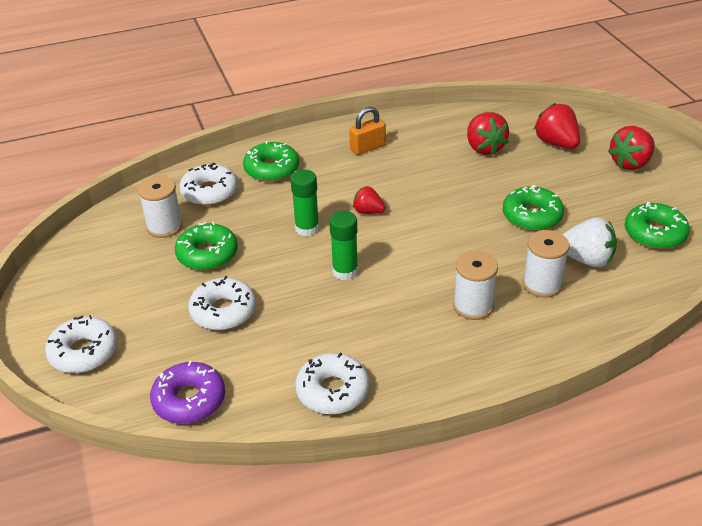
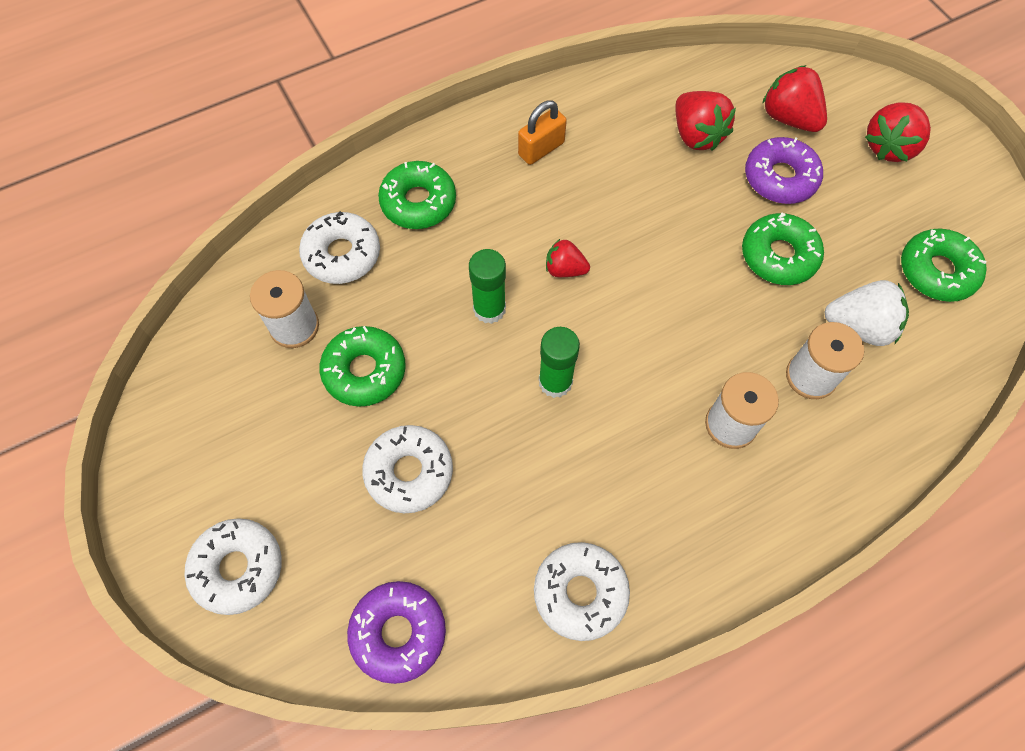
camera: 10 degrees left, 25 degrees up
(542, 174) = (780, 178): none -> purple donut

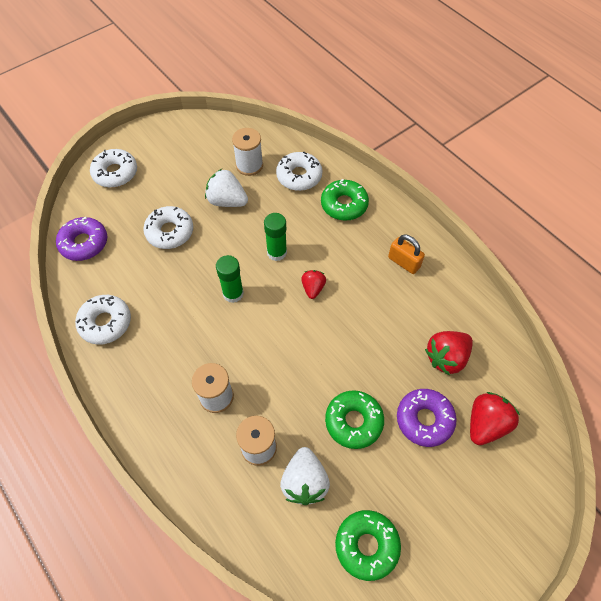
camera: 80 degrees right, 5 degrees down
(364, 371) = (227, 201): green donut -> white strawberry
(889, 147) = (482, 507): red strawberry -> none

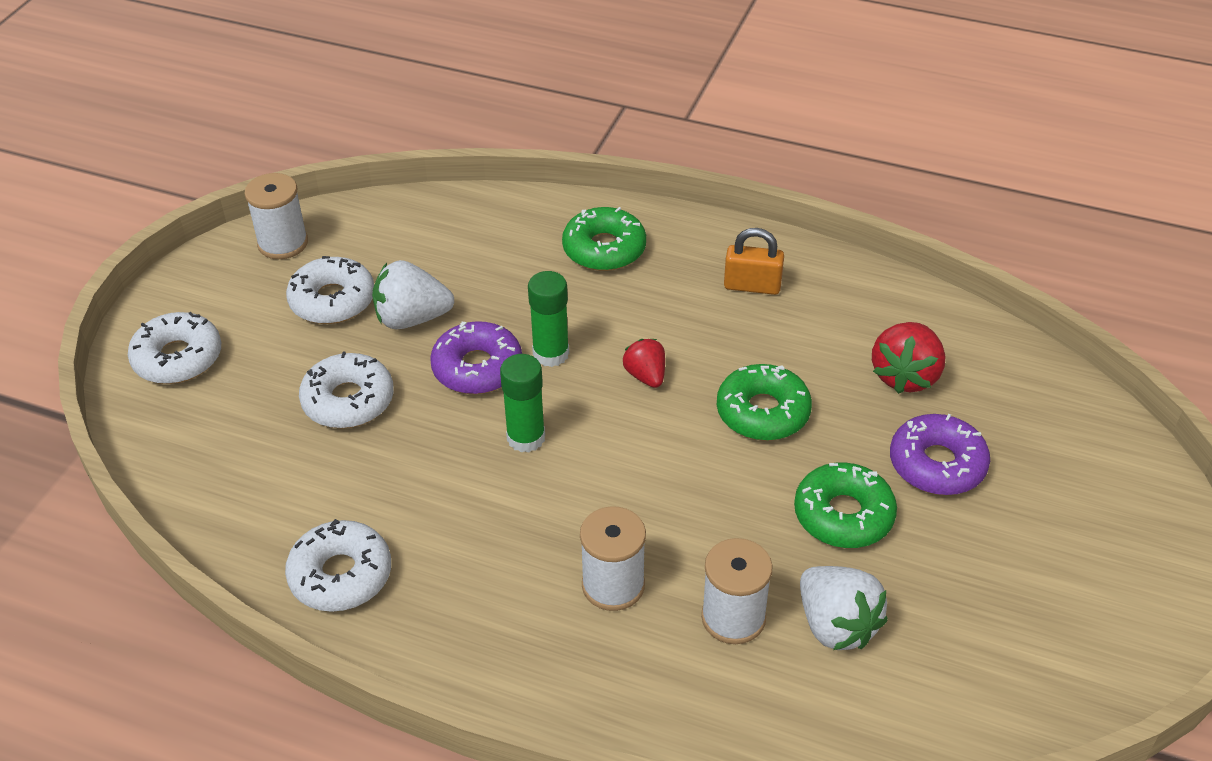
camera: 30 degrees left, 15 degrees down
(84, 243) = (204, 481): purple donut -> purple donut (477, 368)
(249, 165) = (409, 256): white spool -> white spool (283, 243)
(299, 176) = (503, 239): white donut -> white donut (332, 300)
(366, 545) = (985, 656): green donut -> green donut (763, 412)
(485, 424) = (1019, 430): red strawberry -> none

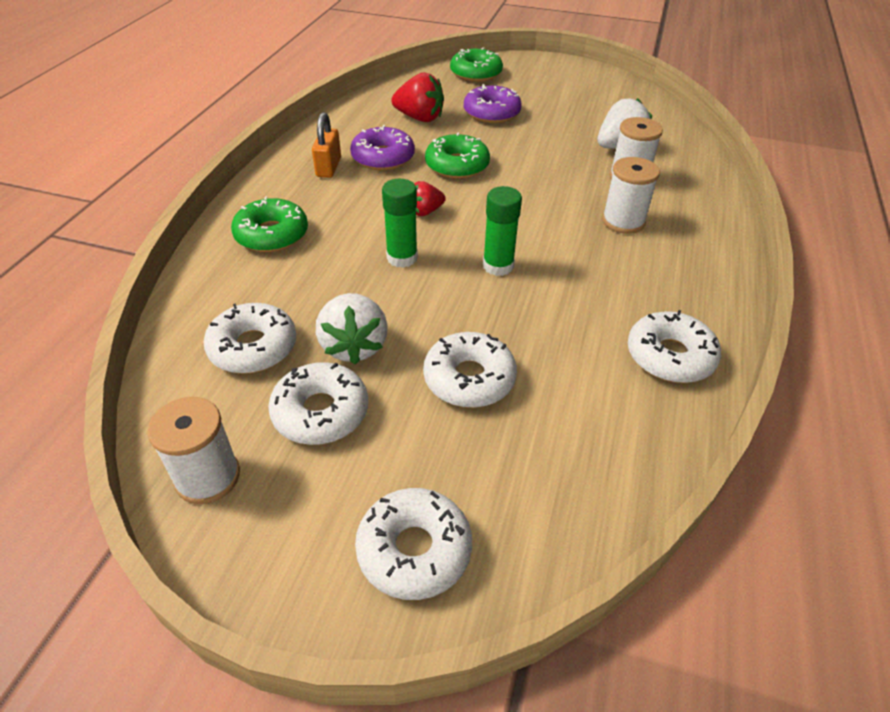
camera: 95 degrees left, 0 degrees up
(424, 253) = (253, 347): none -> white donut
(477, 368) = (420, 297): purple donut -> purple donut (383, 157)
(843, 515) = (538, 142): green donut -> green donut (476, 73)

